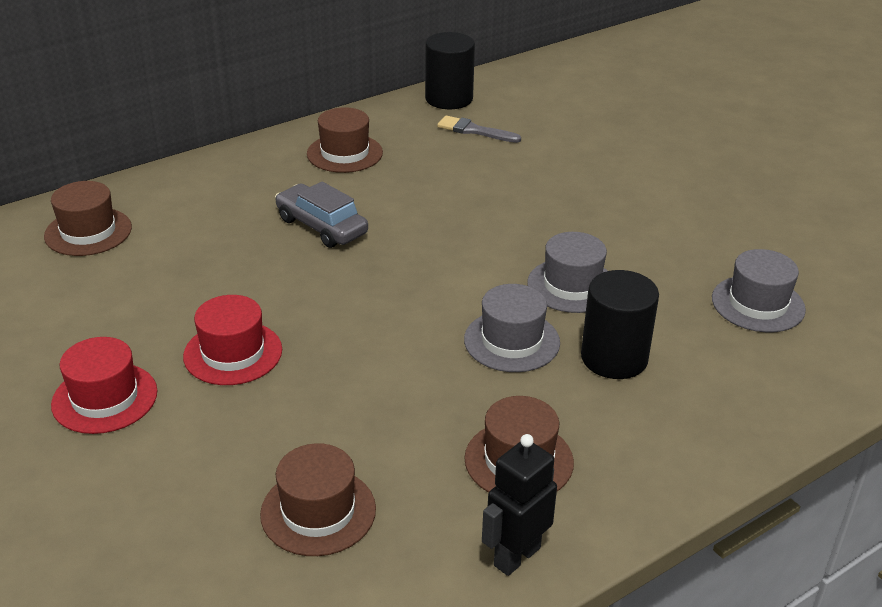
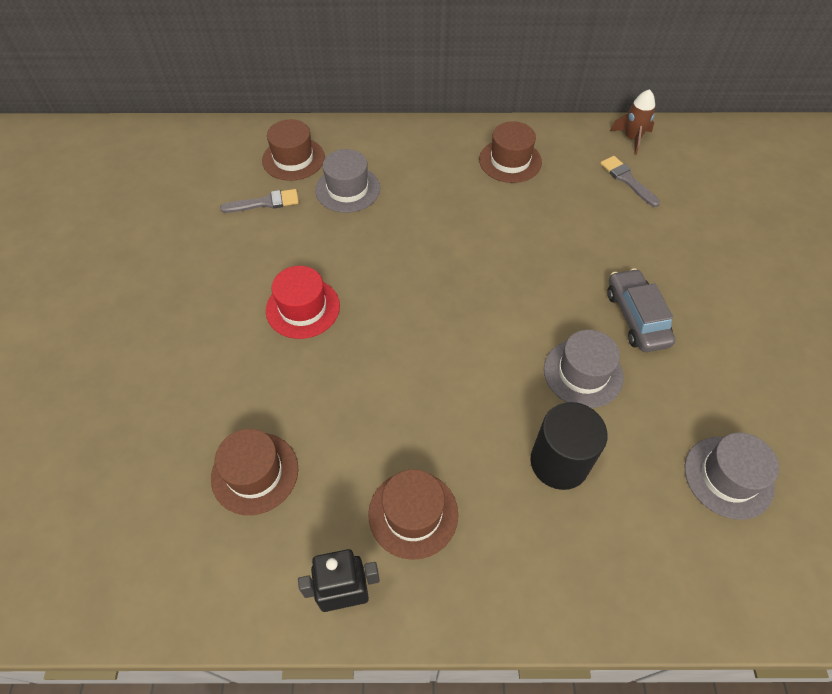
camera: 35 degrees right, 20 degrees up
(91, 282) = (265, 203): none -> grey brush
(105, 398) = (205, 304): red hat -> none
(322, 226) = (442, 223): grey car -> grey car (636, 317)
(449, 99) = (632, 138): black cylinder -> brown rocket
(511, 341) = (494, 401): grey hat -> grey hat (347, 189)

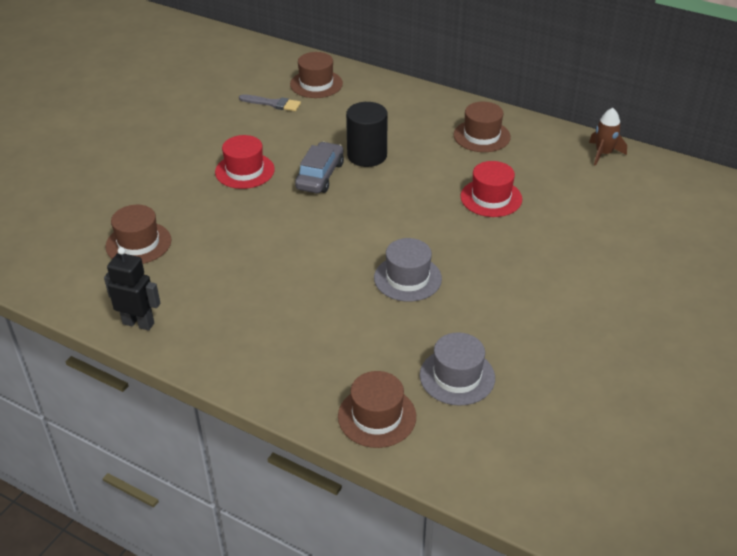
camera: 30 degrees right, 15 degrees down
(347, 189) = (338, 114): grey hat -> none
(413, 514) = (216, 303): brown hat -> brown hat (377, 416)
(559, 462) = (339, 318): black cylinder -> black cylinder (367, 156)
(578, 233) = (491, 198): none -> red hat
(627, 180) = (569, 178): grey brush -> none
(636, 317) = (484, 263): grey car -> grey car (320, 176)

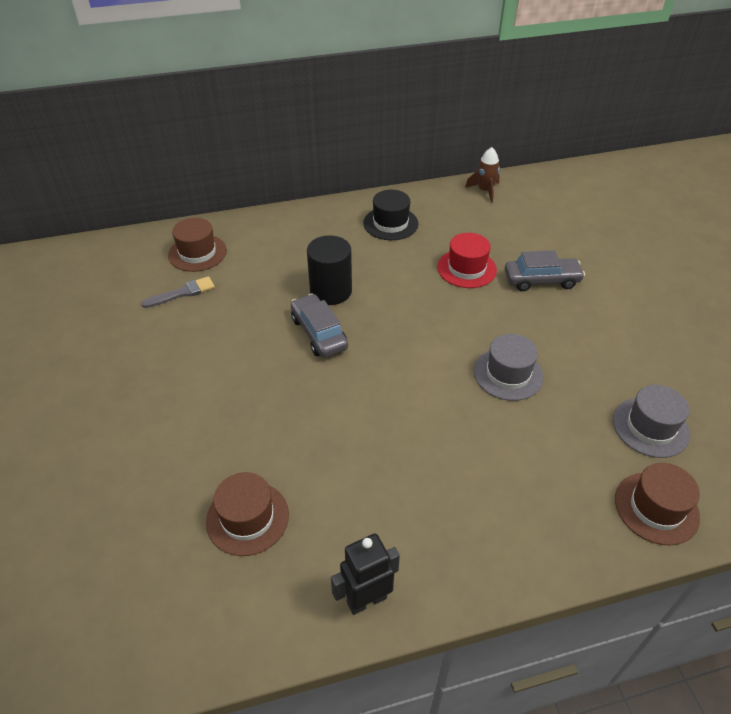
camera: 45 degrees left, 5 degrees up
(244, 171) = (247, 372): red hat -> none
(481, 136) = (390, 223): brown hat -> black hat
(539, 240) = (541, 280): none -> grey car

